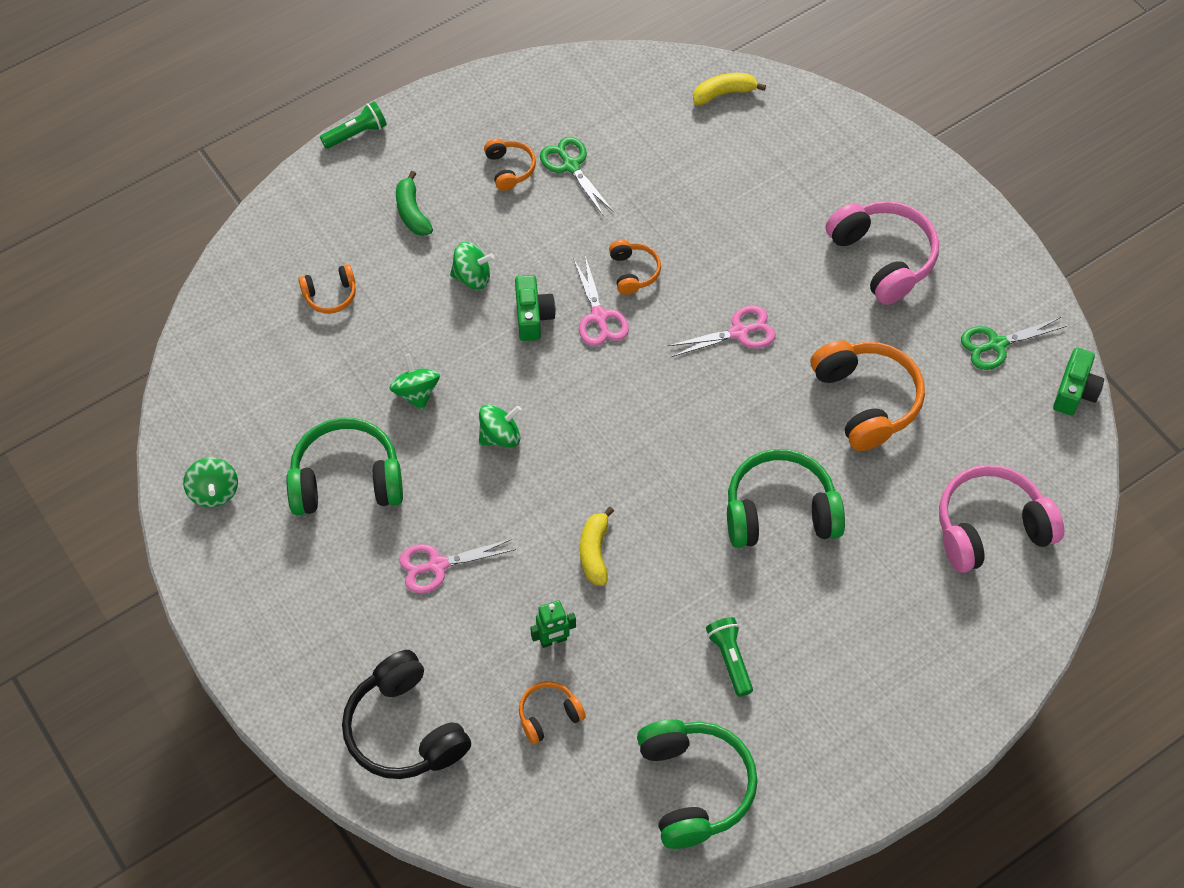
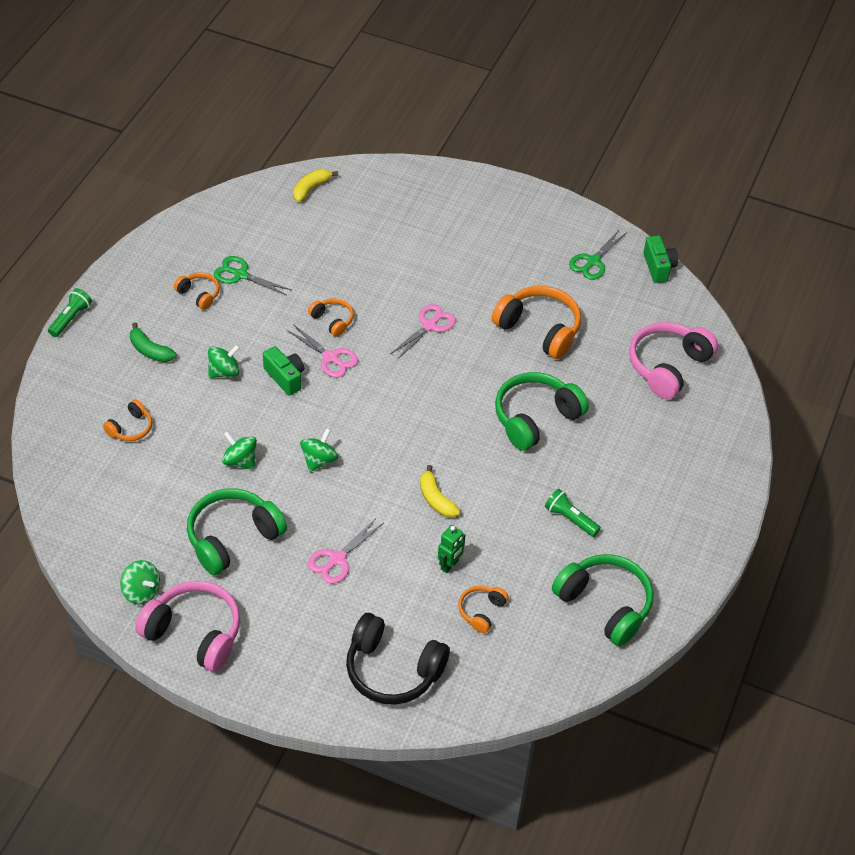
camera: 35 degrees left, 10 degrees down
(883, 258) = (487, 242): pink headphones -> pink headphones (194, 633)

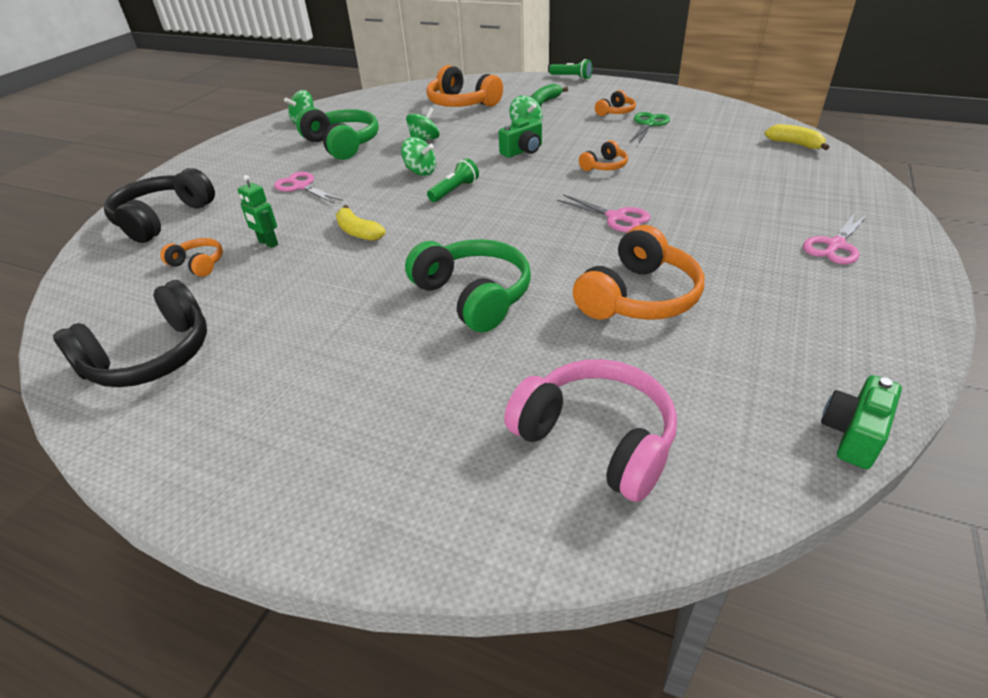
camera: 95 degrees right, 10 degrees down
(130, 428) = (462, 103): orange headphones -> orange headphones, size x1.94
(194, 633) = (256, 139): pink headphones -> none
(330, 357) = (553, 168): pink scissors -> pink scissors (835, 245)
(436, 499) = (358, 232): yellow banana -> yellow banana turned 105 degrees counterclockwise
(570, 519) = (300, 326): green flashlight -> green flashlight (454, 191)
(593, 261) = (814, 349): green scissors -> none
(605, 604) = (151, 357): green headphones -> black headphones
(658, 267) = (853, 434): green camera -> green camera turned 135 degrees clockwise

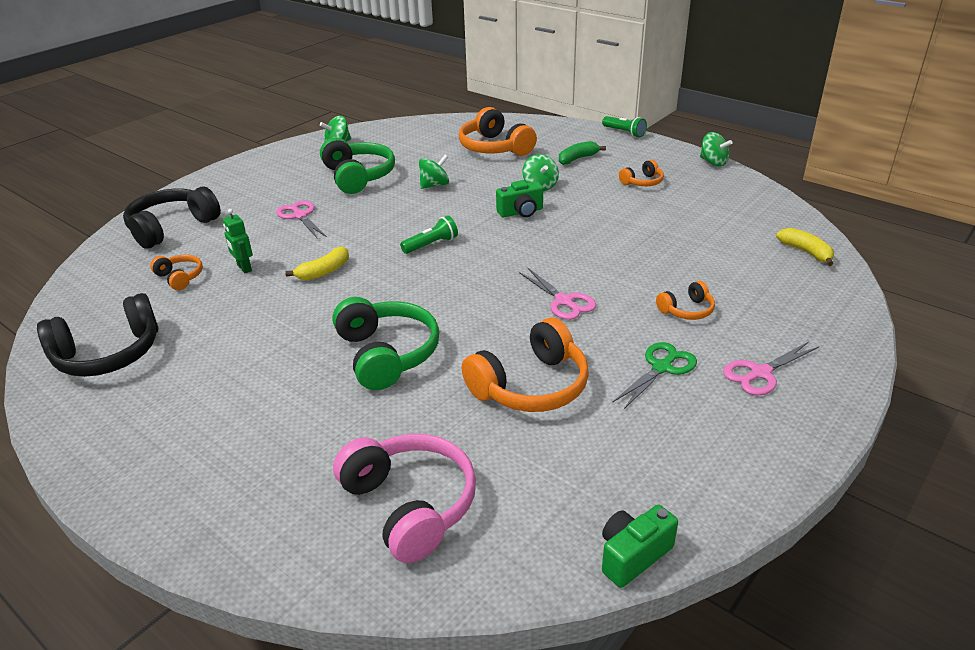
camera: 15 degrees right, 5 degrees down
(358, 232) = (324, 272): yellow banana -> yellow banana turned 105 degrees counterclockwise
(420, 171) = (412, 218): green spinning top -> green spinning top (713, 162)
(604, 166) = (589, 243): orange headphones -> orange headphones (687, 310)
(648, 124) = (666, 203): green scissors -> green scissors (661, 368)

